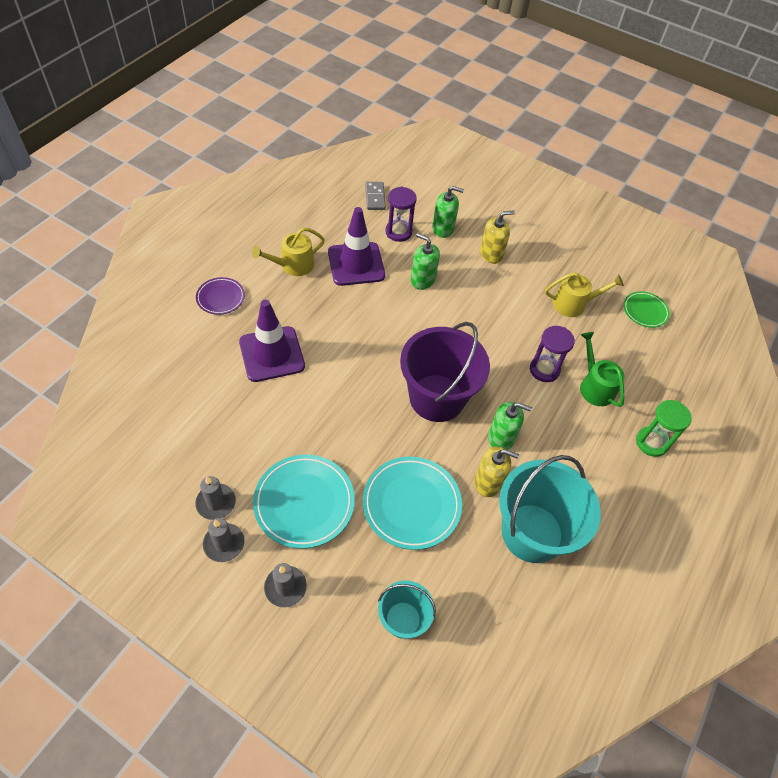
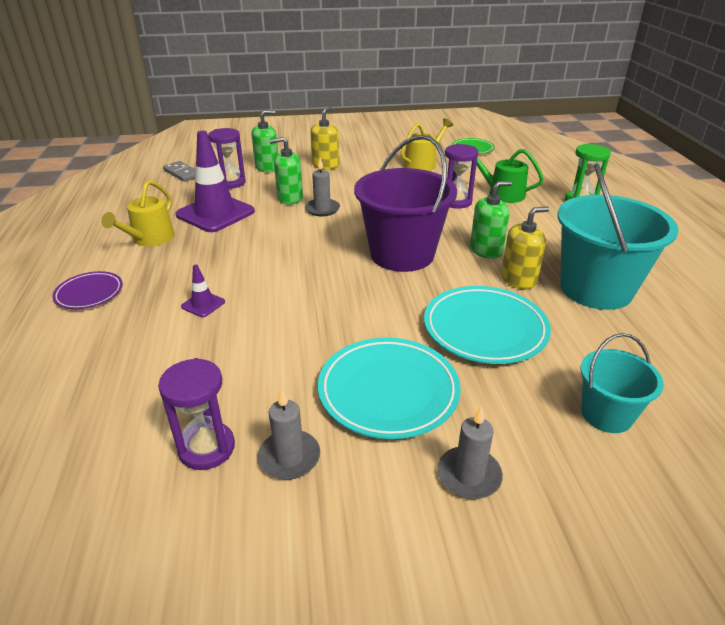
camera: 35 degrees left, 20 degrees down
(186, 465) = (207, 448): none -> purple hourglass
(224, 543) = (348, 488): grey candle -> grey candle (322, 209)
(272, 354) = (203, 304): purple traffic cone -> purple traffic cone, size x0.43

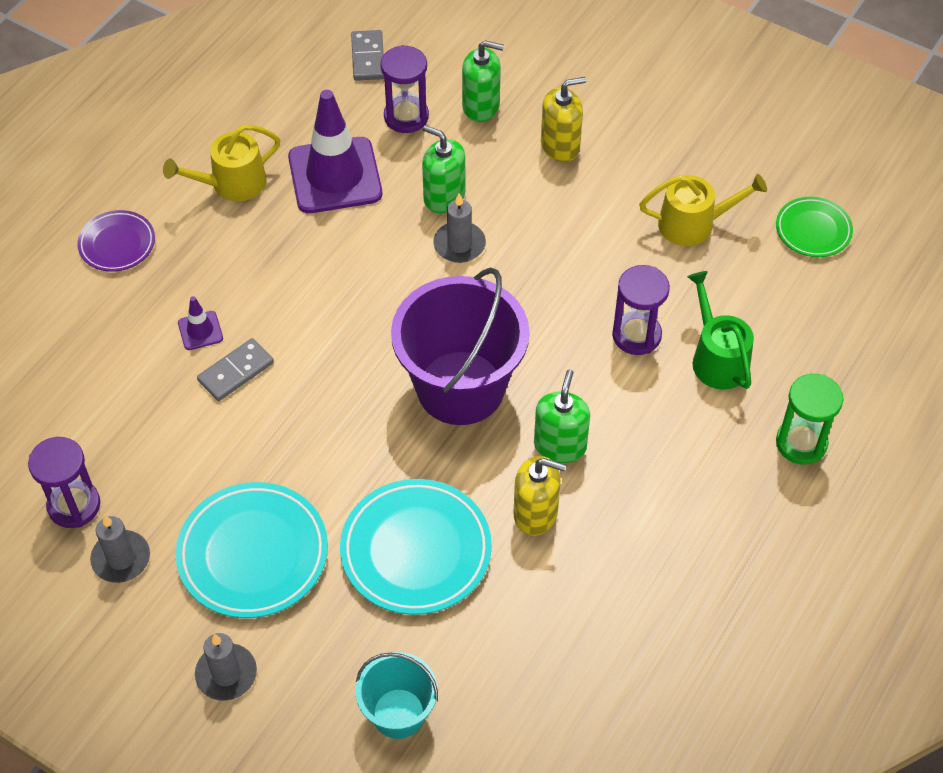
camera: 40 degrees right, 20 degrees up
(253, 310) = (236, 372): none -> grey domino
(486, 250) = (560, 445): green soap dispenser -> green soap dispenser turned 90 degrees counterclockwise
(595, 289) = (599, 585): turquoise bucket -> none

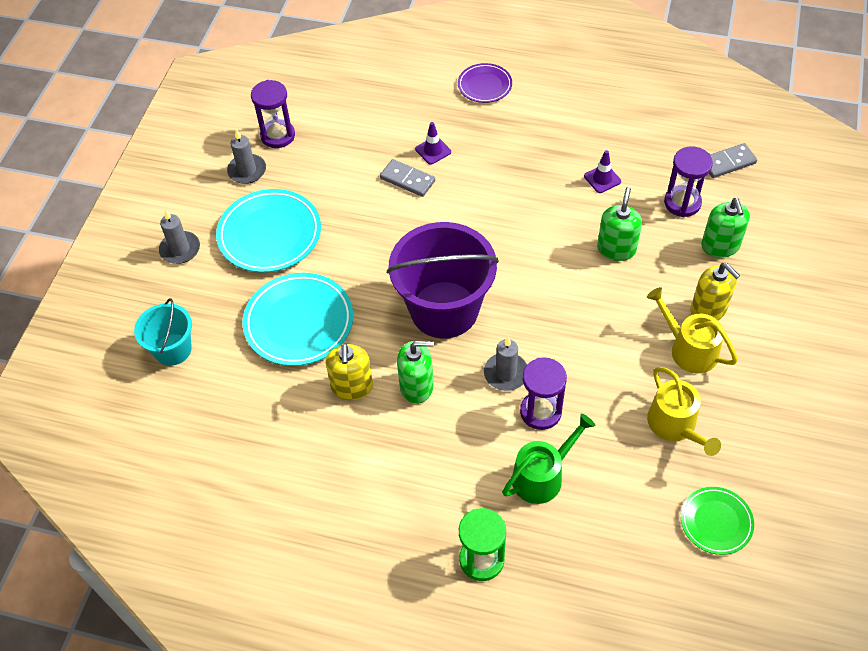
camera: 75 degrees right, 0 degrees up
(232, 184) = (565, 125): yellow watering can -> yellow watering can (689, 349)
(335, 176) = (602, 179): purple traffic cone -> purple traffic cone, size x0.43
(459, 244) = (575, 271): grey candle -> grey candle (506, 373)

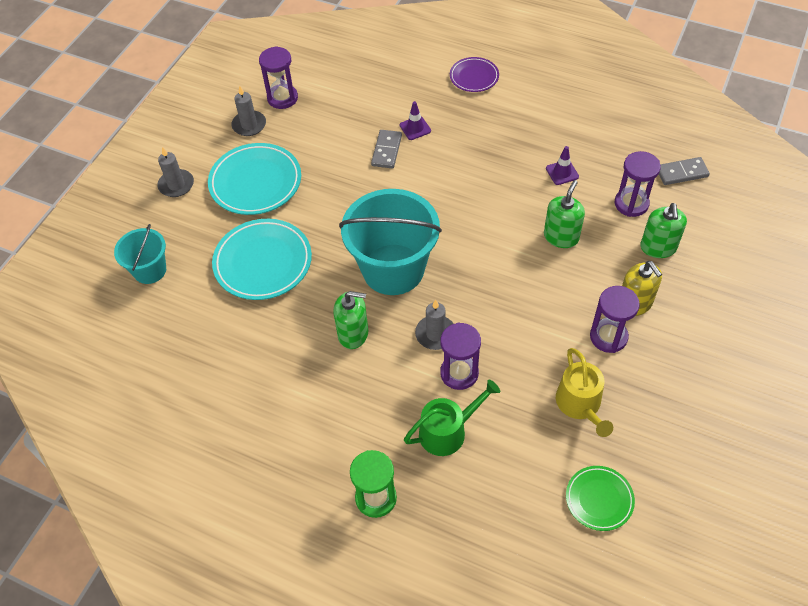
camera: 10 degrees right, 0 degrees up
(352, 386) = (296, 325): yellow soap dispenser -> none
(407, 179) = (387, 150): grey domino -> grey domino turned 60 degrees clockwise
(444, 310) = (393, 269): purple bucket -> turquoise bucket
(689, 349) = (608, 337): yellow watering can -> purple hourglass

